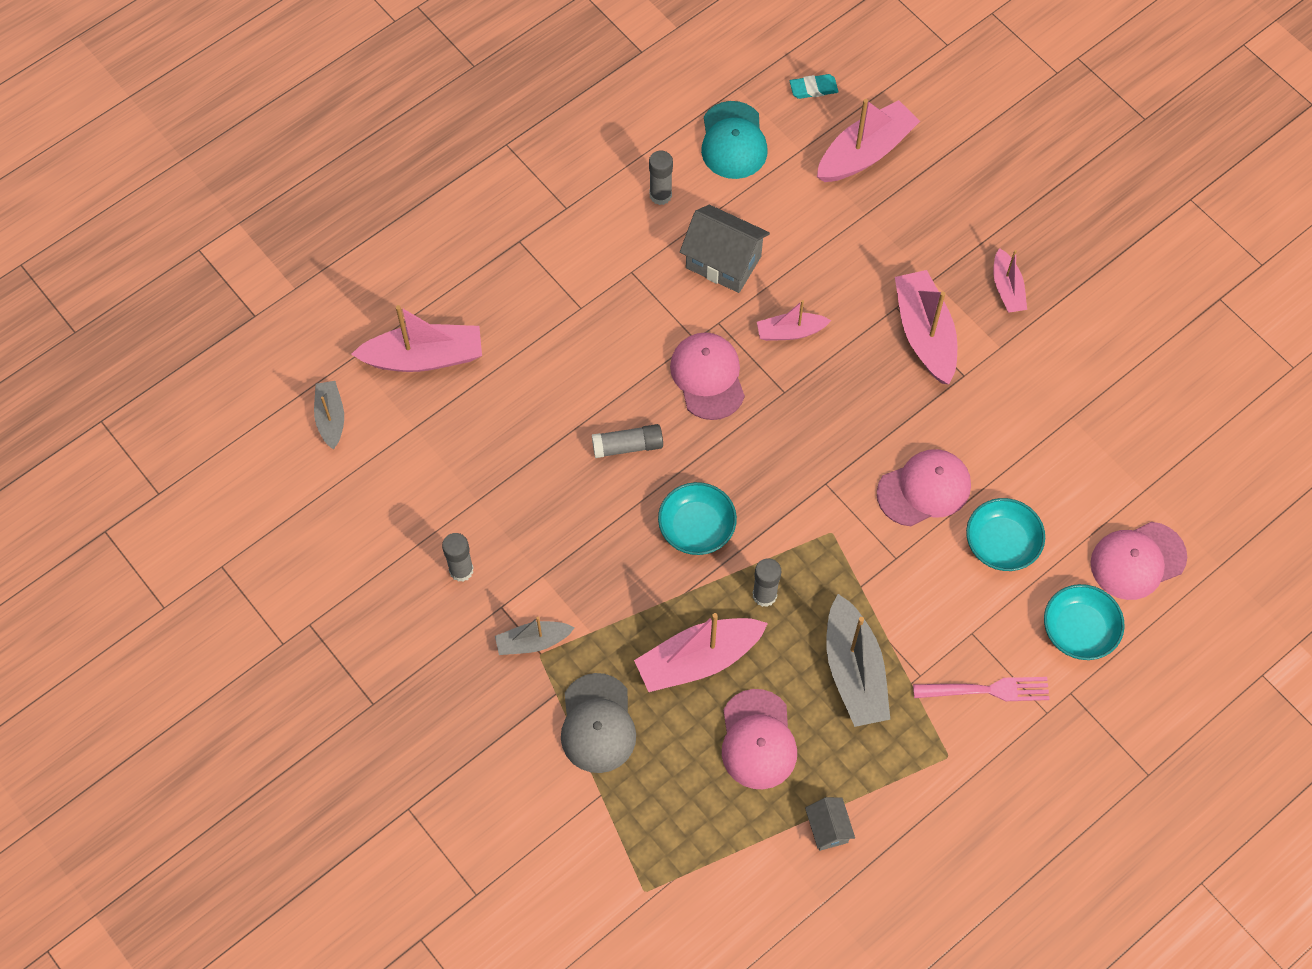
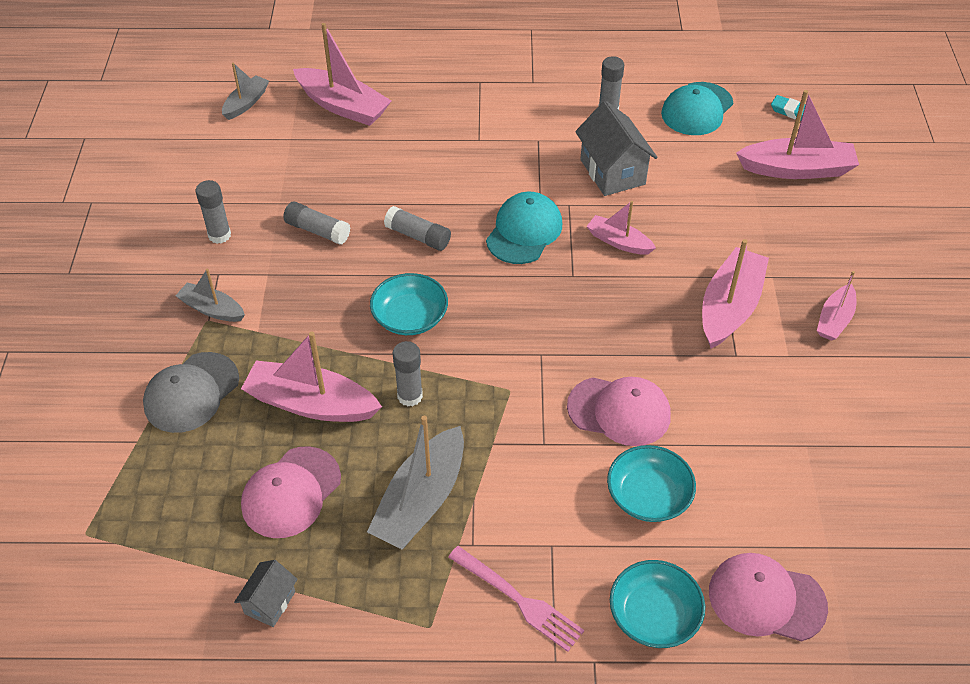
camera: 40 degrees right, 15 degrees down
(539, 503) = (317, 230): none -> grey glue stick
(708, 377) = (524, 231): pink cap -> turquoise cap

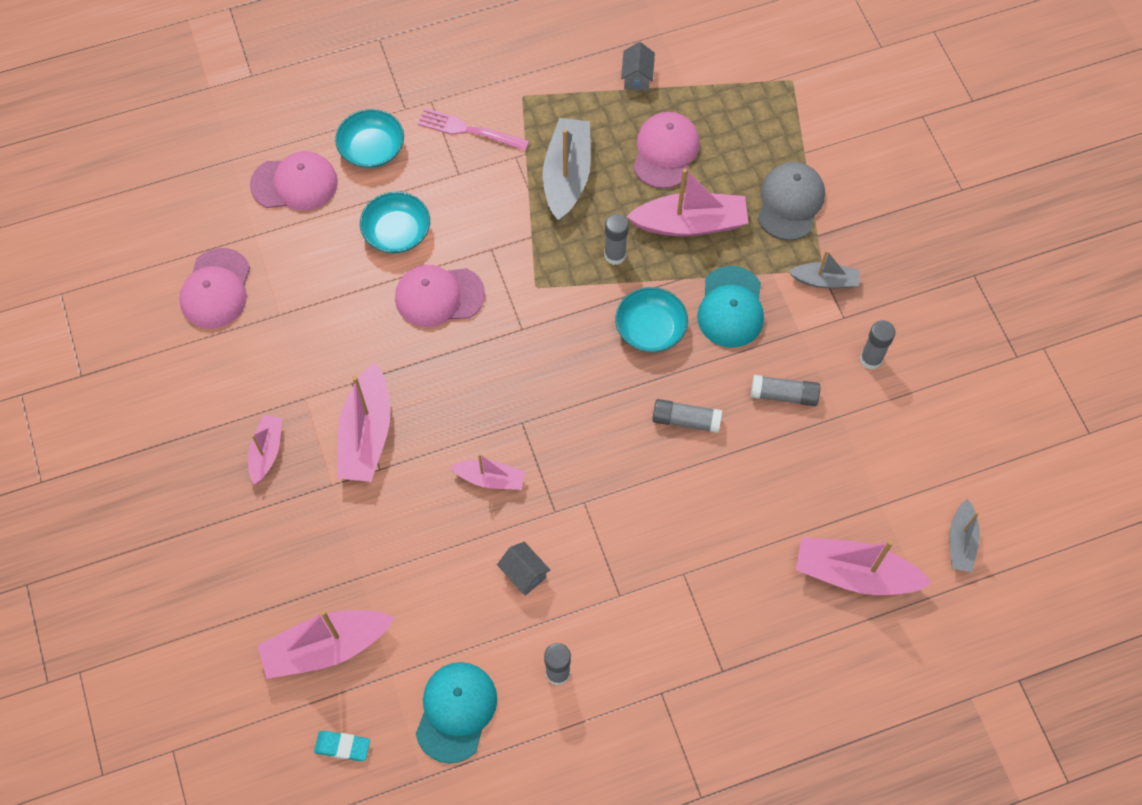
camera: 160 degrees right, 15 degrees up
(524, 231) = (586, 461): turquoise cap -> turquoise cap (731, 307)
(612, 172) = (524, 574): grey house -> grey house, size x0.55
(880, 495) = (216, 289): none -> pink cap

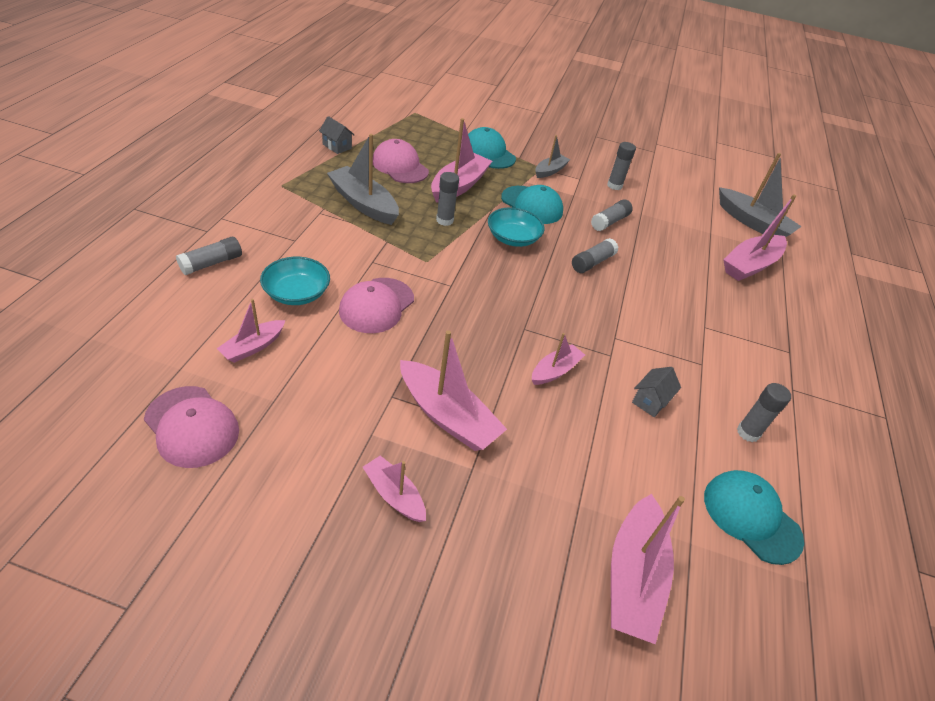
camera: 60 degrees left, 20 degrees down
(295, 183) = (173, 317): pink cap -> none
(314, 257) = (253, 347): none -> pink boat
(342, 746) = (747, 630): turquoise eraser -> none
(372, 149) = (212, 263): turquoise bowl -> grey glue stick
(469, 130) = (270, 217): pink fork -> none
(524, 574) = (650, 401): grey house -> grey house turned 45 degrees counterclockwise
(790, 202) = (488, 153): grey cap -> turquoise cap
(961, 541) = (753, 223): grey boat -> grey boat, size x1.73

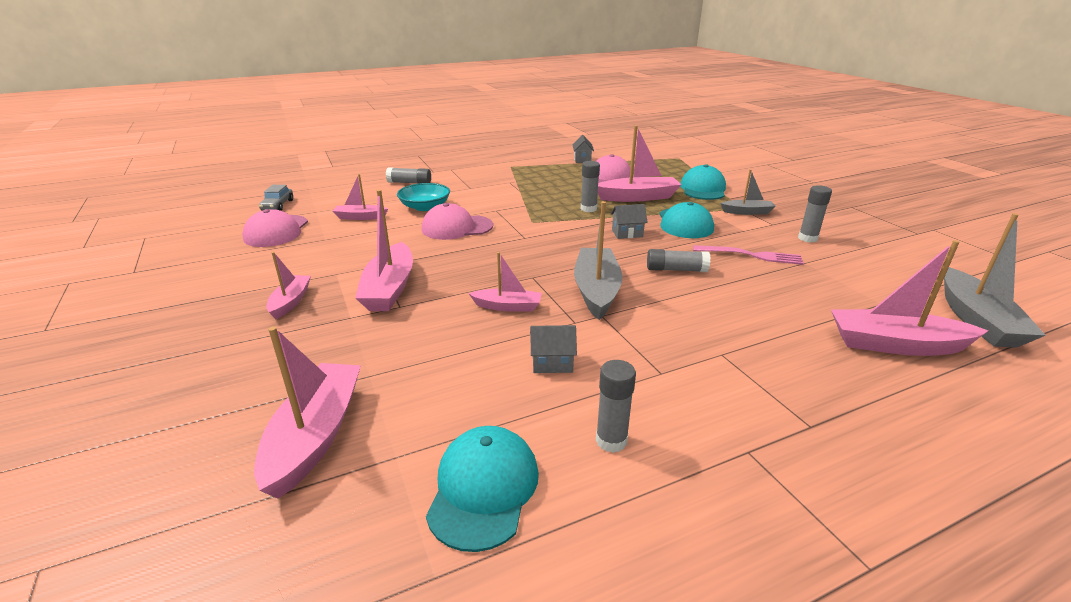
camera: 55 degrees right, 15 degrees down
(104, 388) = (277, 205): none -> grey car
(363, 204) = (545, 186): grey boat -> grey boat (596, 291)
(513, 238) = (627, 233): turquoise bowl -> grey house
(609, 222) = (751, 255): grey glue stick -> pink fork
(633, 577) = (315, 436): pink boat -> pink boat turned 120 degrees clockwise

